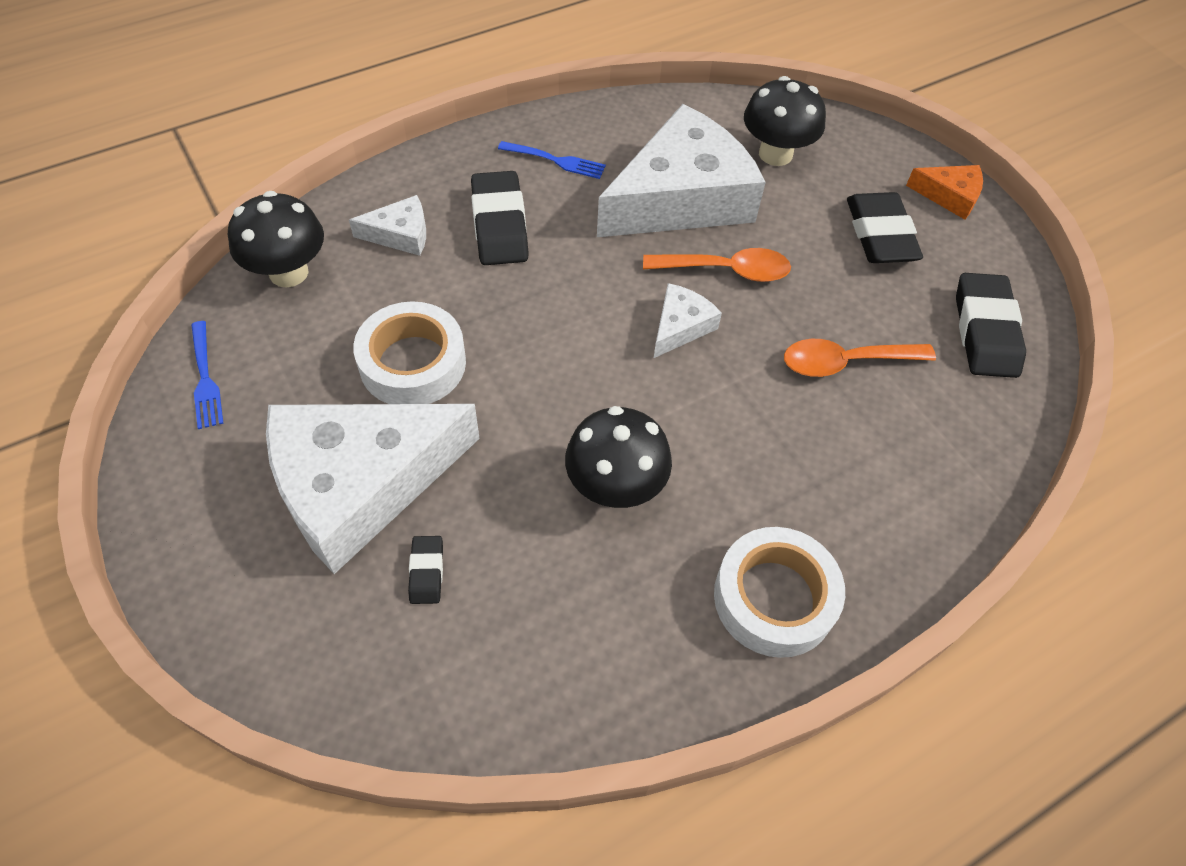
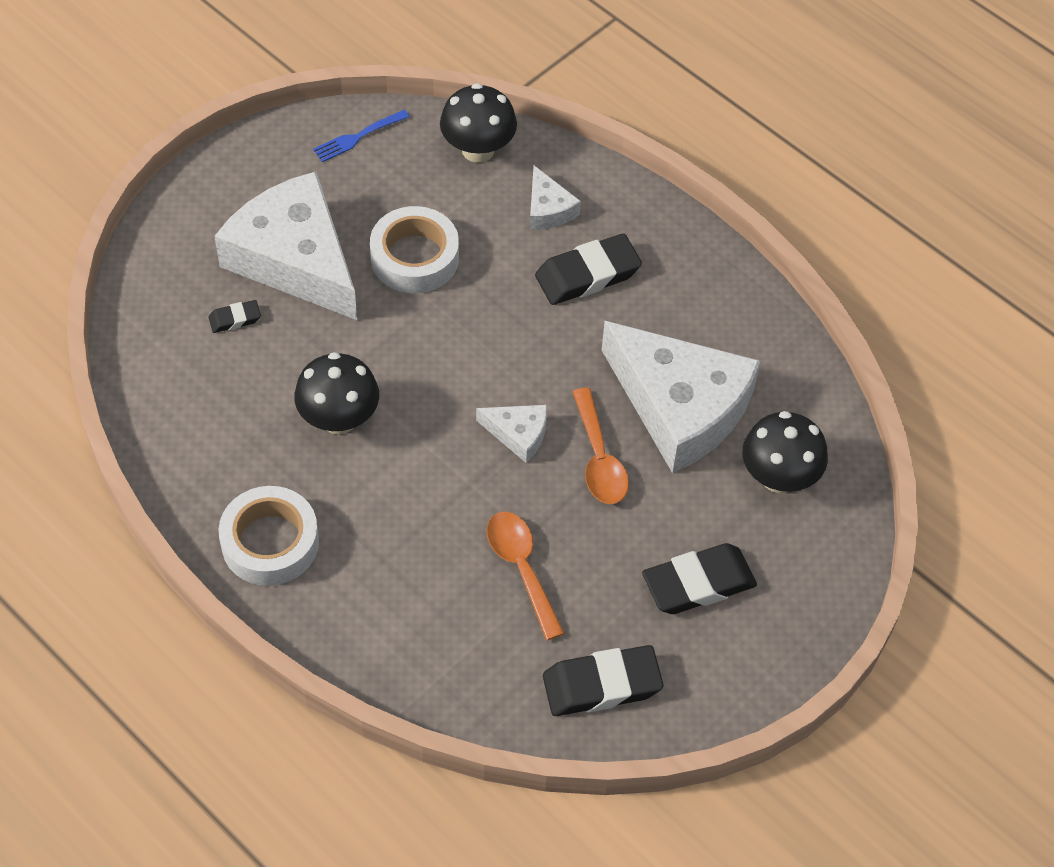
camera: 75 degrees right, 0 degrees up
(555, 160) = (687, 296): blue fork -> none
(949, 196) = (783, 645): orange cheese -> none

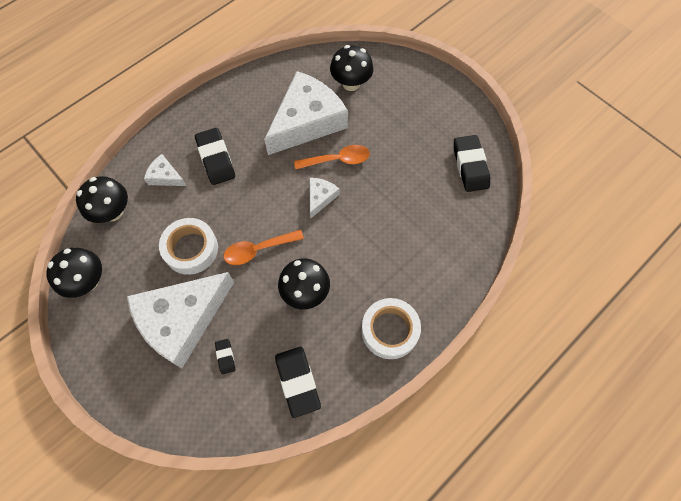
camera: 85 degrees left, 10 degrees up
(358, 136) = (87, 281): blue fork -> black mushroom
(521, 568) = (404, 199): orange spoon -> orange spoon (258, 250)
(548, 209) = (165, 176): white cheese -> white cheese turned 135 degrees counterclockwise
(698, 583) = (411, 121): black eraser -> black eraser (297, 382)

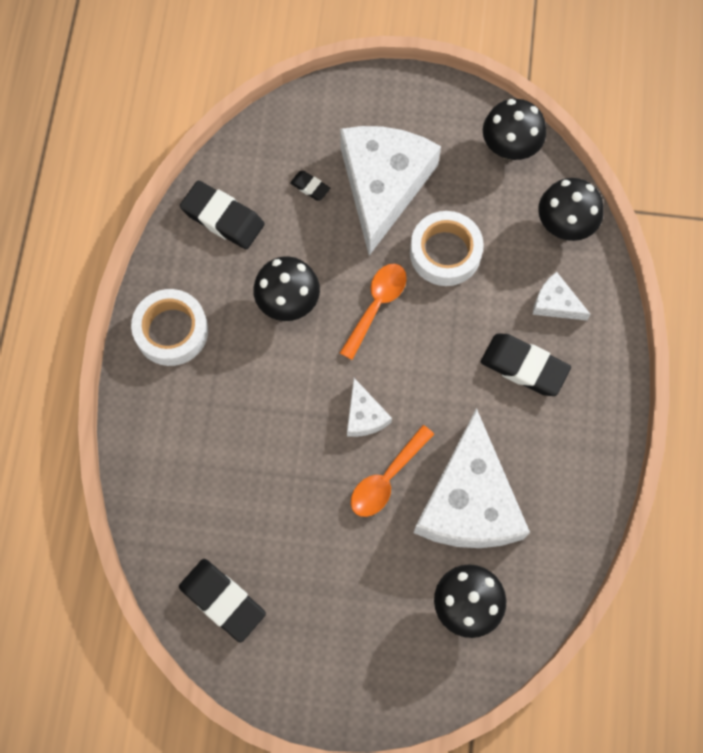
camera: 140 degrees right, 5 degrees up
(165, 176) = (555, 303): white cheese -> white cheese turned 135 degrees counterclockwise

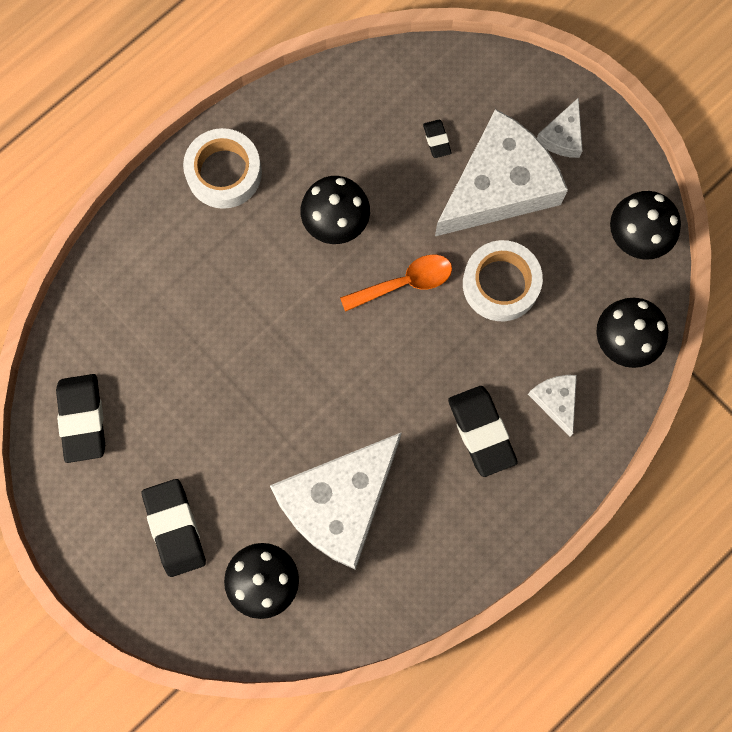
camera: 40 degrees right, 5 degrees up
(223, 218) = (343, 111): black eraser -> black eraser (175, 528)
(364, 415) = (316, 365): white cheese -> white cheese (562, 136)
(386, 479) = (289, 430): orange spoon -> none

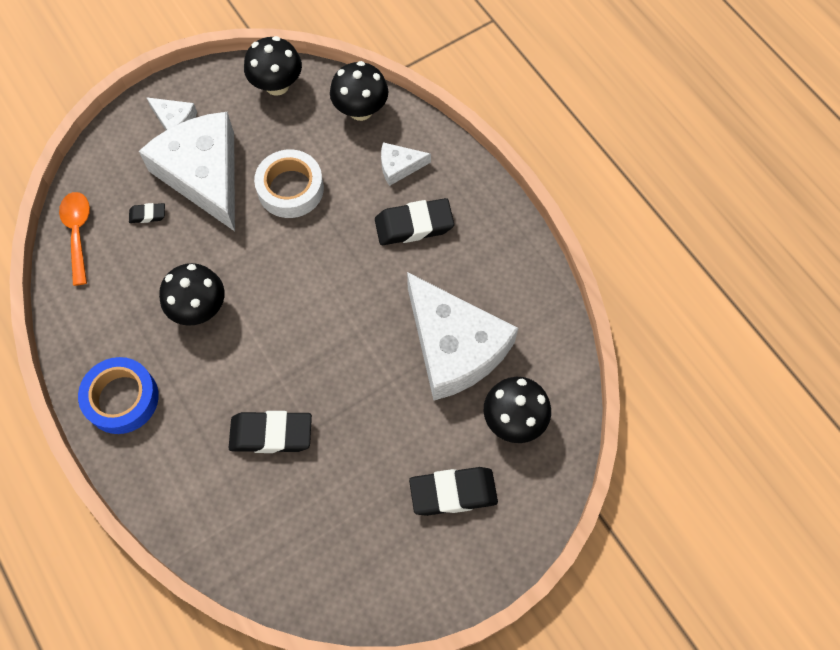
camera: 80 degrees left, 10 degrees down
(82, 419) = (332, 567): black eraser -> black eraser (271, 434)
(224, 172) = (122, 398): white tape -> blue tape
(404, 283) = (270, 262): orange spoon -> orange spoon (78, 233)

